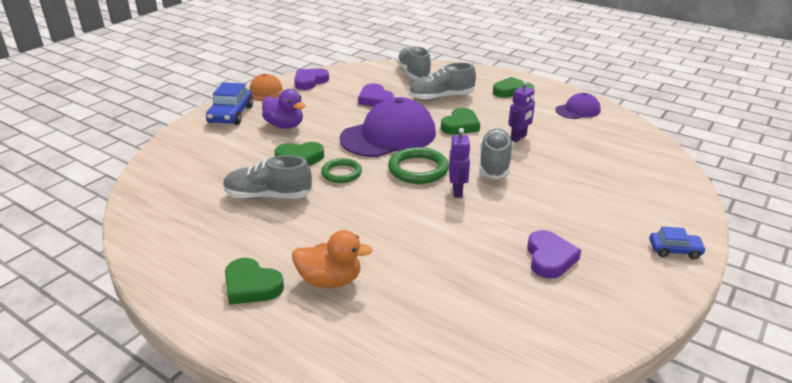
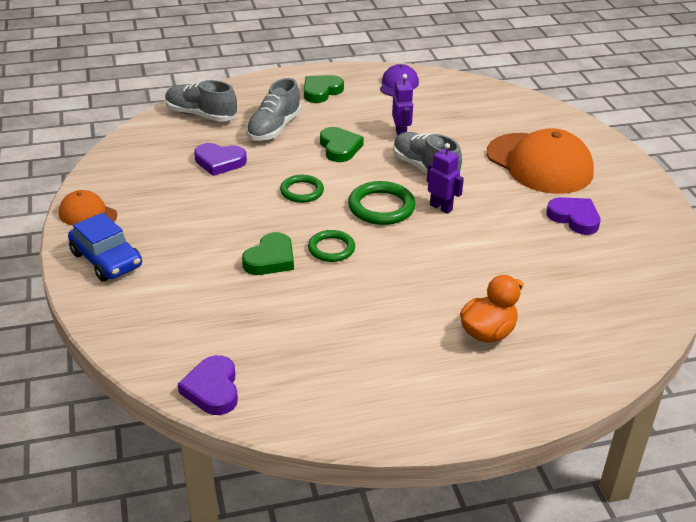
camera: 50 degrees left, 5 degrees up
(251, 286) = (448, 378): green heart -> none
(268, 196) = (314, 308): grey shoe -> none
(284, 125) = (188, 237): purple duck -> none
(310, 81) = (113, 177): purple heart -> purple heart (212, 389)
(388, 136) = (302, 191): purple cap -> green ring
(595, 208) = (539, 164): none -> orange cap
(674, 250) = (621, 166): blue car -> none

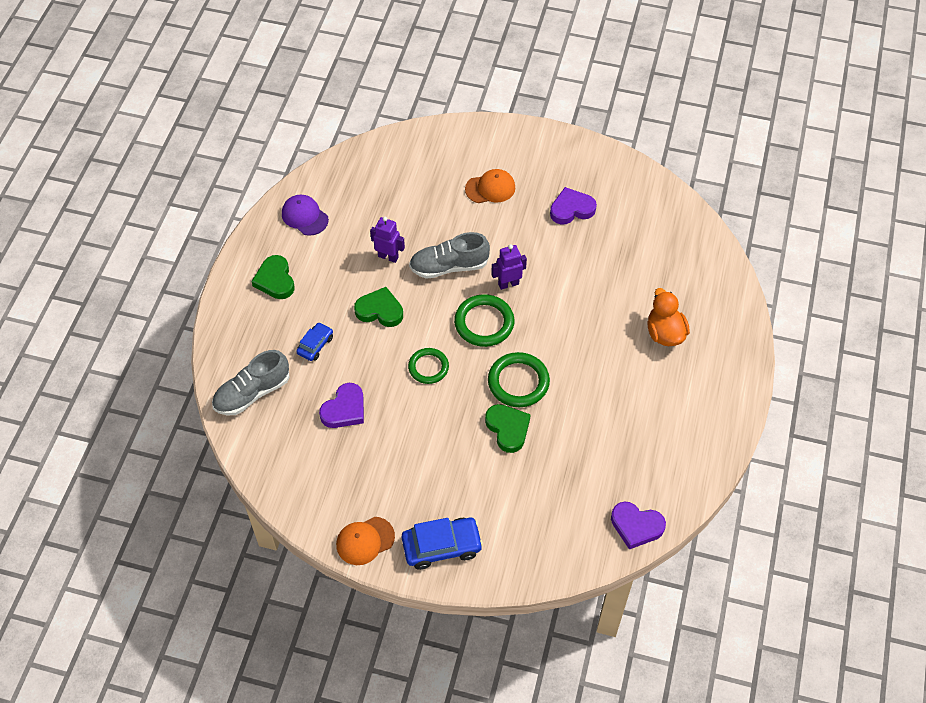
camera: 60 degrees left, 20 degrees up
(274, 128) = (315, 345): grey shoe -> blue car
(331, 249) = (518, 382): green ring -> green ring, size x1.51
(539, 164) = (490, 188): orange cap -> orange cap, size x0.50

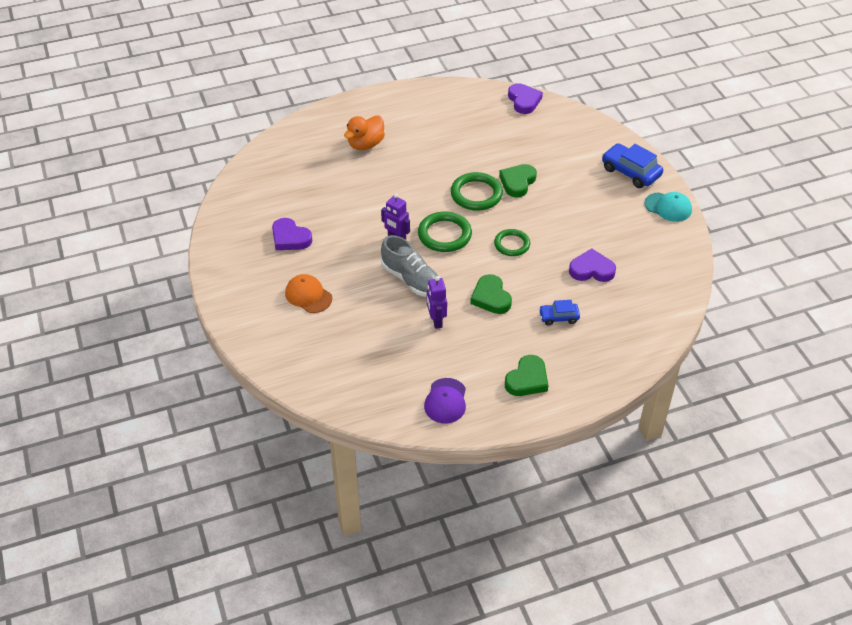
camera: 125 degrees left, 10 degrees down
(252, 393) = (635, 329): grey shoe -> none
(365, 541) = (668, 207): orange cap -> turquoise cap

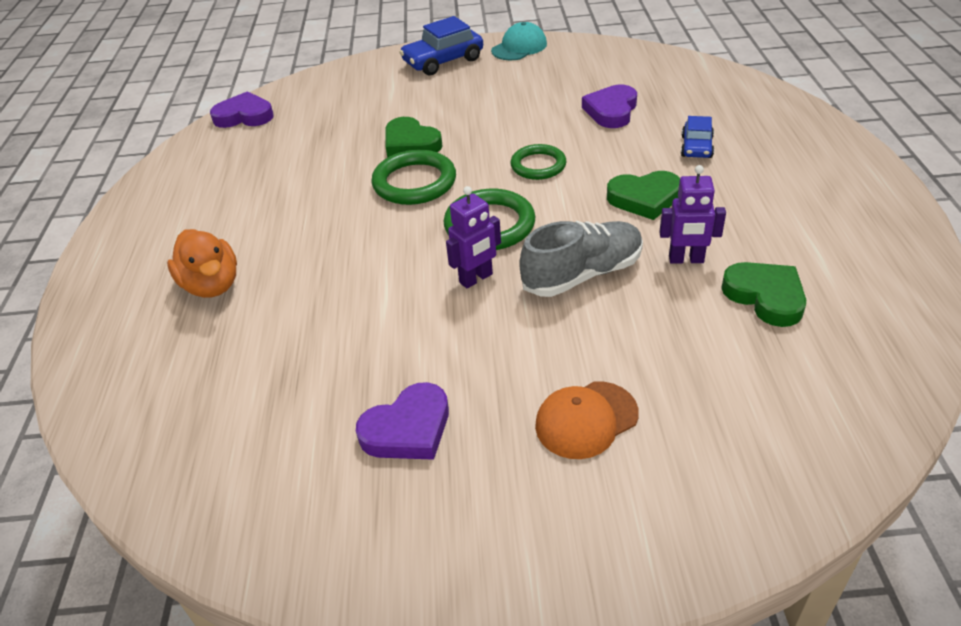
camera: 70 degrees left, 5 degrees down
(445, 401) = (869, 273): purple cap -> none
(527, 379) = (819, 189): green heart -> green heart (765, 296)

